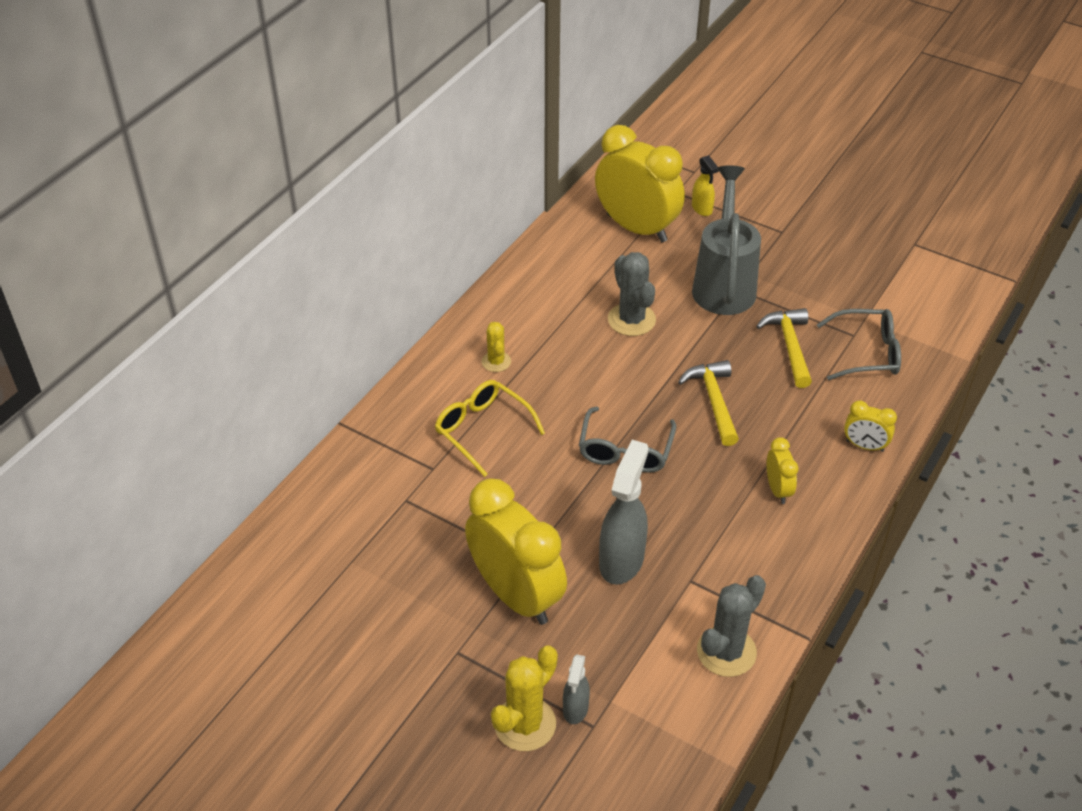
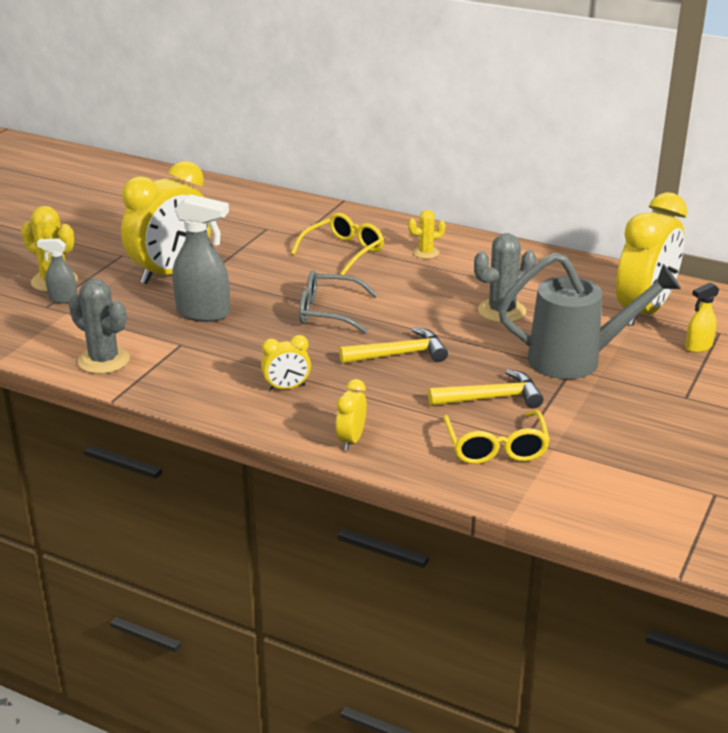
camera: 85 degrees right, 15 degrees down
(866, 353) = (495, 447): grey glasses -> yellow glasses

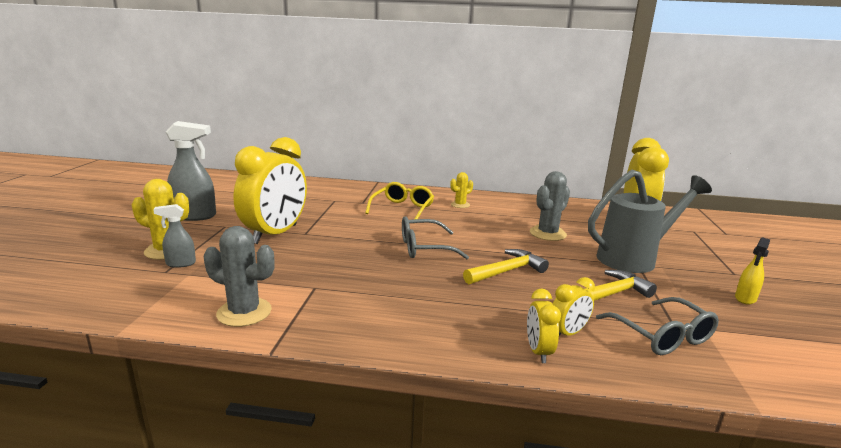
camera: 20 degrees left, 10 degrees down
(204, 313) = (321, 260): grey spray bottle -> grey spray bottle (195, 216)
(286, 388) = (439, 311): yellow clock -> yellow clock (567, 333)
(495, 447) = (661, 335): yellow glasses -> grey glasses
(698, 347) = (695, 241): yellow spray bottle -> yellow spray bottle (745, 299)

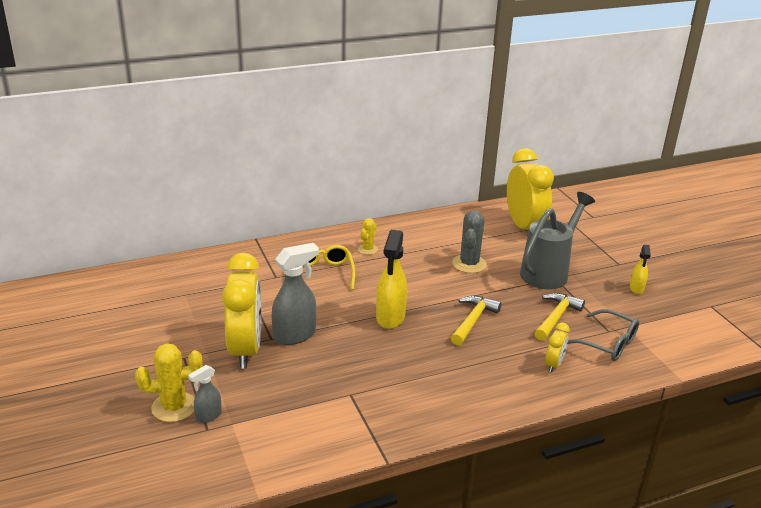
camera: 30 degrees left, 10 degrees up
(195, 216) = (135, 356): grey spray bottle -> grey spray bottle (295, 335)
(244, 312) = (327, 439): grey cactus -> none
(425, 248) = (390, 318): grey glasses -> yellow spray bottle
(538, 351) = (547, 387): yellow clock -> none

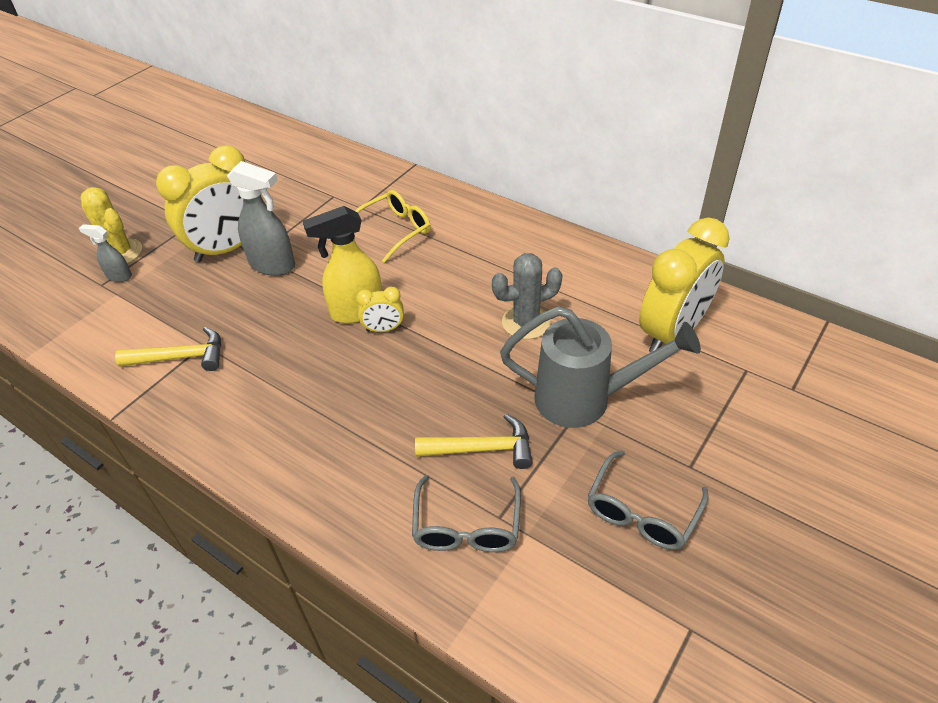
camera: 60 degrees right, 15 degrees up
(368, 249) = (473, 237): yellow cactus -> none
(473, 320) = (407, 376): yellow hammer -> yellow hammer (181, 357)
(554, 364) = (374, 486): yellow clock -> yellow clock (383, 329)
(636, 288) = (642, 511): yellow spray bottle -> grey glasses

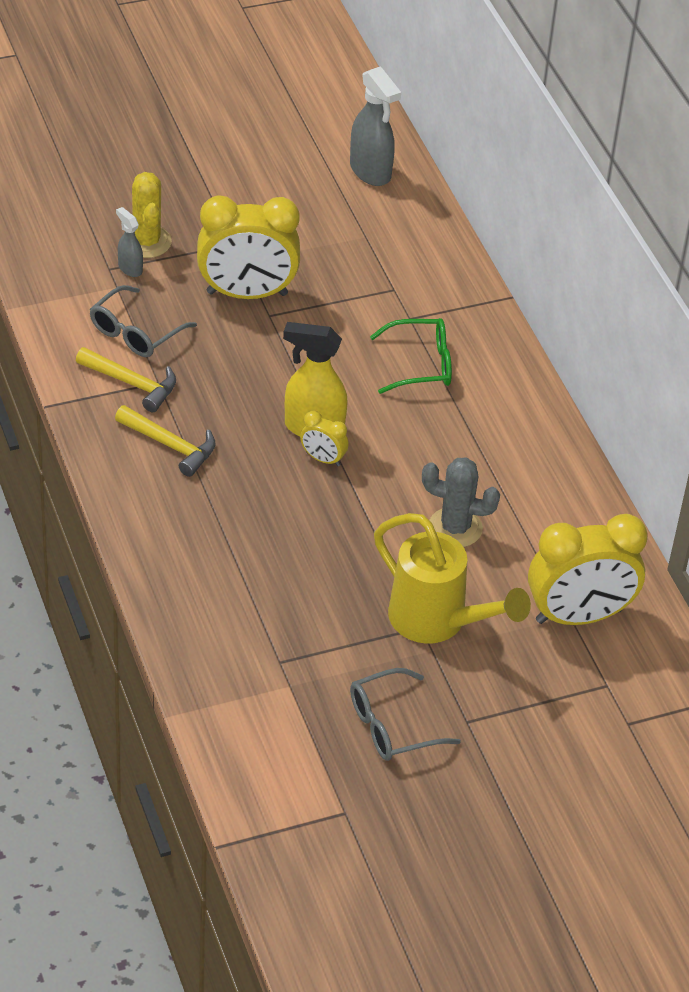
camera: 30 degrees right, 0 degrees up
(273, 265) = (275, 336): grey spray bottle -> grey spray bottle (370, 172)
(394, 231) = (420, 364): yellow glasses -> green glasses
(467, 525) = (250, 652): grey glasses -> grey glasses (136, 332)
(483, 449) = (314, 607): yellow hammer -> yellow hammer (171, 446)
(586, 399) = (438, 622): grey watering can -> yellow watering can

